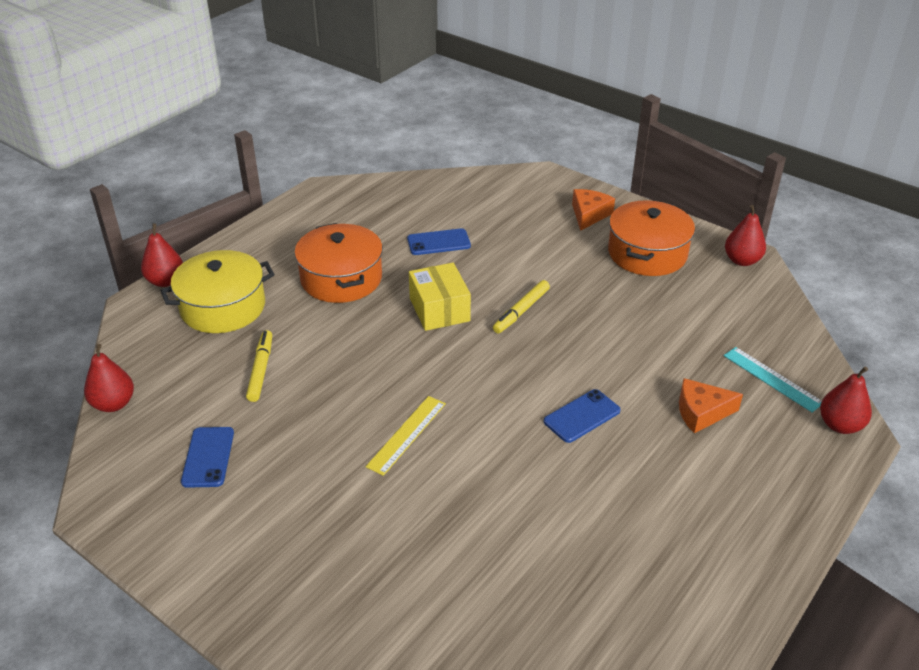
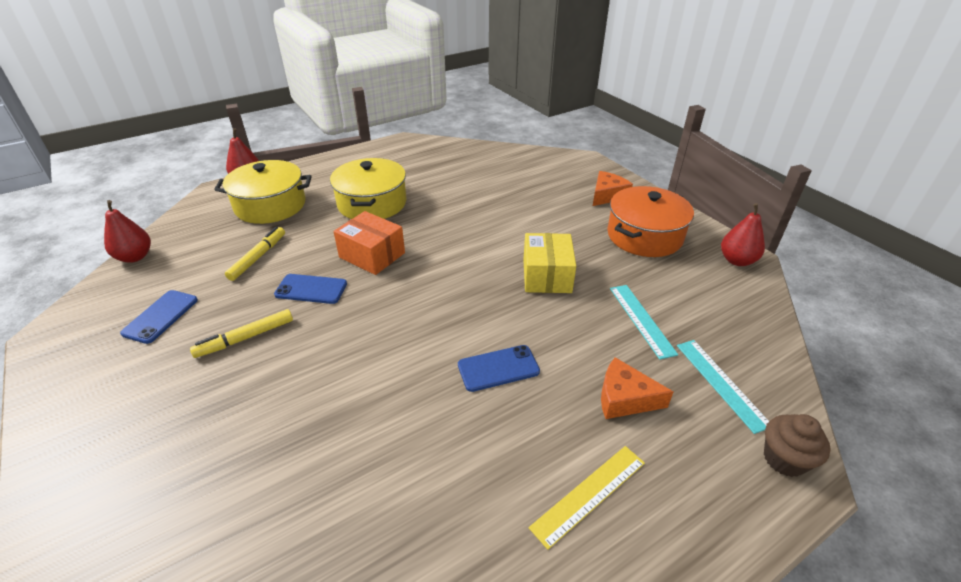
camera: 20 degrees right, 0 degrees up
(341, 278) = (372, 203): orange pot -> yellow pot
(385, 338) = (372, 255): none -> orange box
(407, 434) = (328, 341): yellow ruler -> yellow ruler (589, 494)
(438, 242) = (466, 192): blue phone -> blue phone (311, 289)
(439, 309) = (431, 243): yellow box -> yellow box (547, 276)
(521, 311) = (500, 259): yellow marker -> yellow marker (245, 338)
(683, 339) = (641, 320): none -> turquoise ruler
(840, 425) = (784, 459): red pear -> brown cupcake

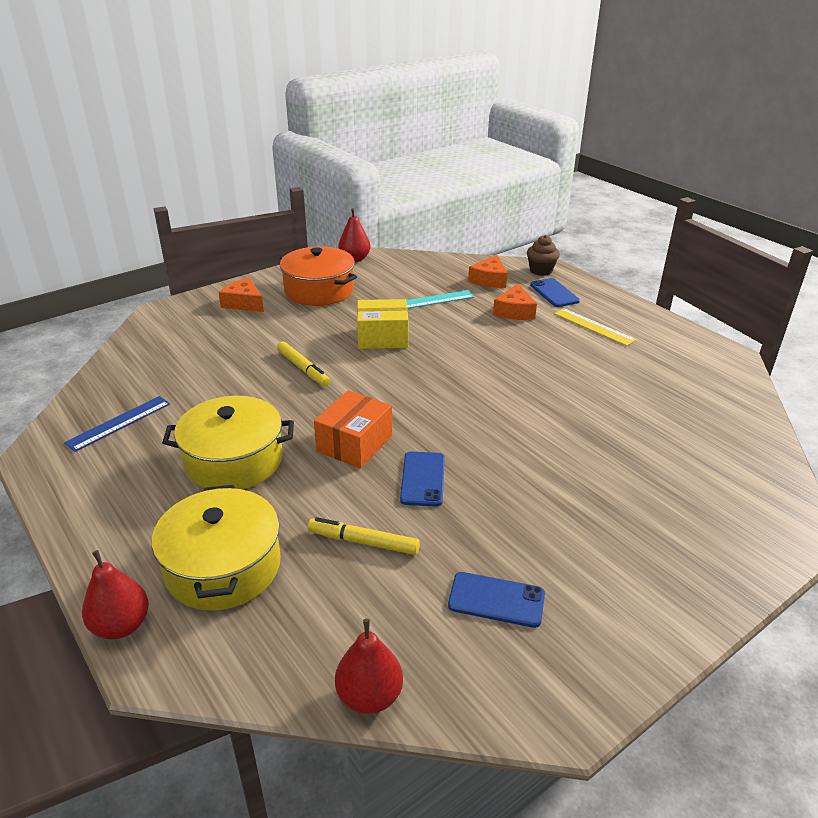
camera: 95 degrees left, 5 degrees down
(245, 338) = (511, 510): yellow marker -> yellow marker (303, 368)
(429, 160) = (119, 423): none -> blue ruler
(498, 368) = (503, 358): blue phone -> blue phone (554, 293)
(721, 383) = (489, 280): turquoise ruler -> orange cheese

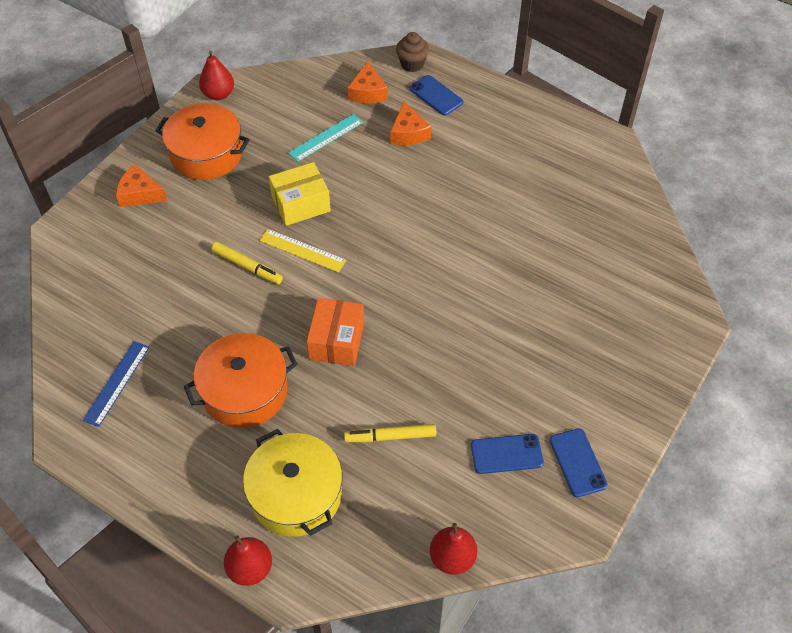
camera: 20 degrees left, 20 degrees up
(234, 460) = (245, 391): yellow pot -> orange pot
(422, 479) = (409, 361): blue phone -> blue phone (577, 462)
(593, 326) = (486, 134): yellow ruler -> yellow ruler (302, 250)

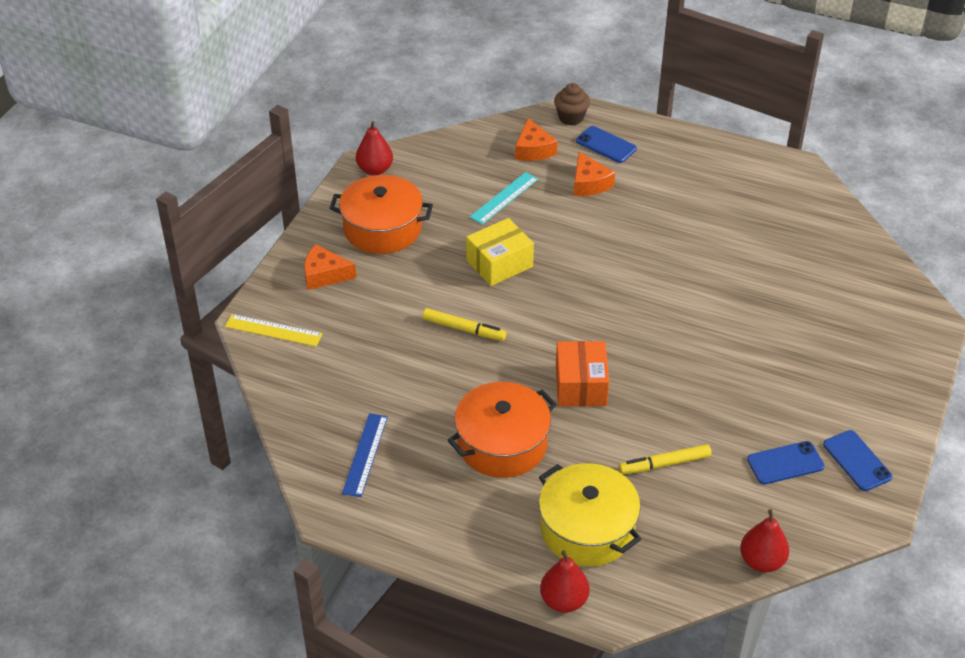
camera: 10 degrees left, 10 degrees down
(302, 250) = (516, 307): yellow ruler -> yellow ruler (273, 330)

